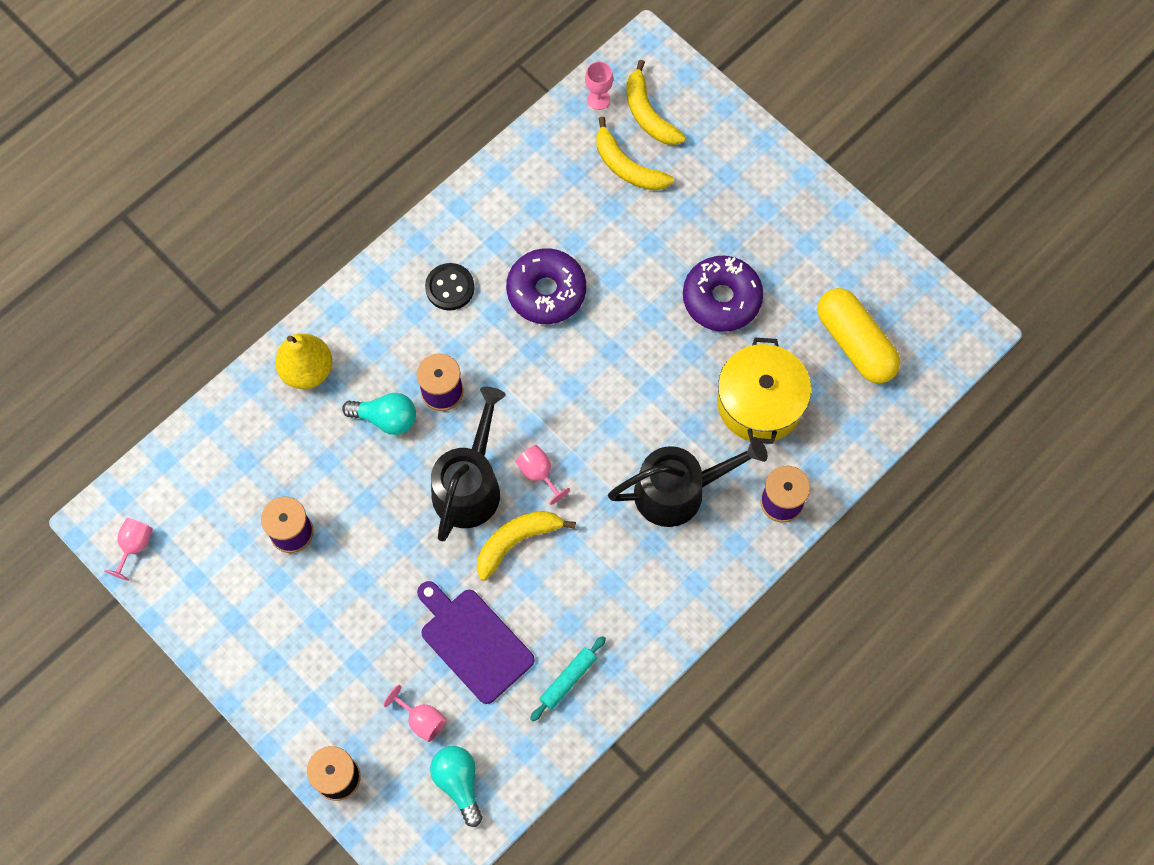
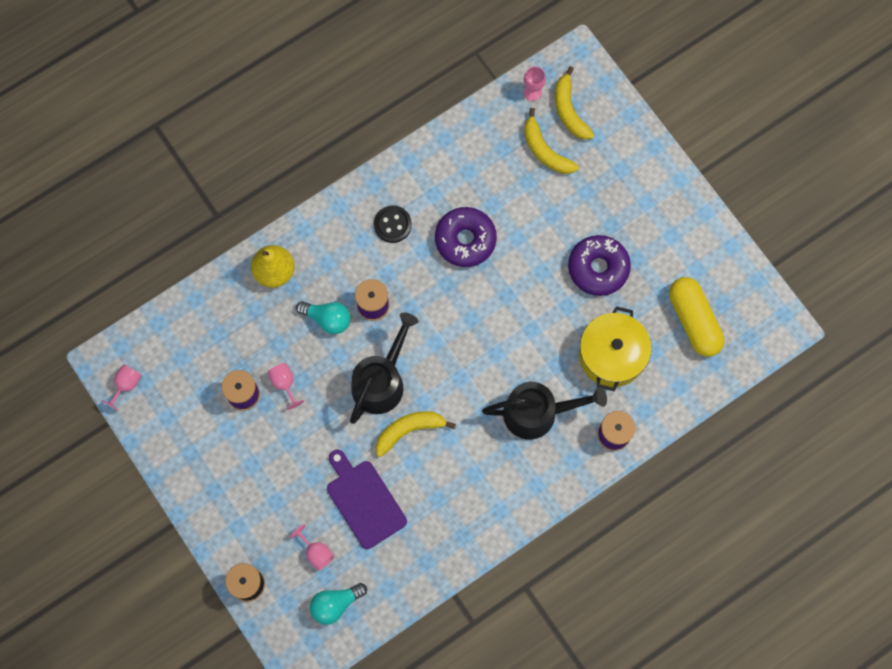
camera: 10 degrees right, 5 degrees up
(459, 783) = (335, 604): turquoise light bulb -> turquoise light bulb turned 105 degrees counterclockwise
(538, 473) = (434, 381): pink goblet -> pink goblet (284, 383)
(568, 680) = (429, 542): turquoise rolling pin -> none

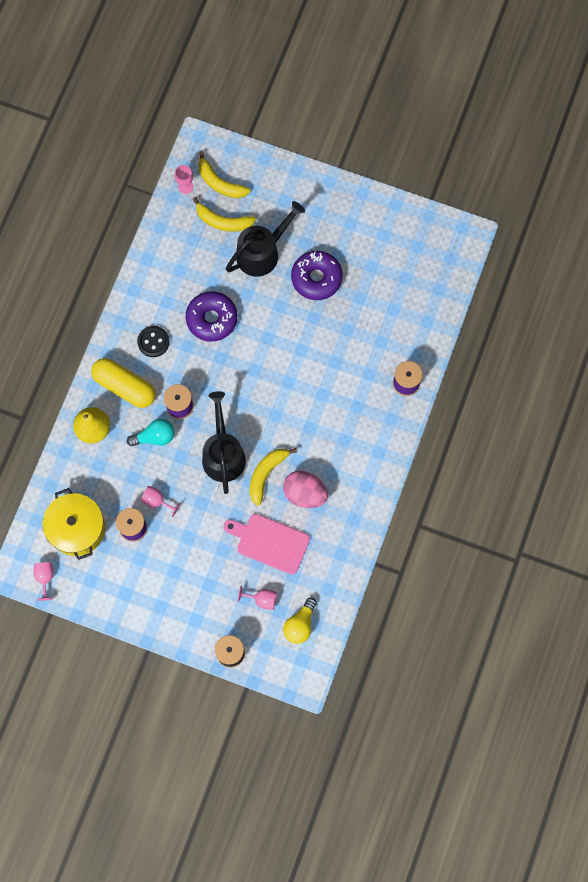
camera: 35 degrees left, 0 degrees up
(335, 604) = (300, 624): turquoise light bulb -> yellow light bulb
(364, 501) = (269, 542): purple cutting board -> pink cutting board
(433, 476) = (305, 493): none -> pink egg
(537, 413) = (344, 403): black watering can -> black watering can (262, 252)
(612, 355) = (367, 331): yellow pot -> yellow pot (77, 528)
(693, 321) = (405, 271): yellow capsule -> yellow capsule (124, 387)

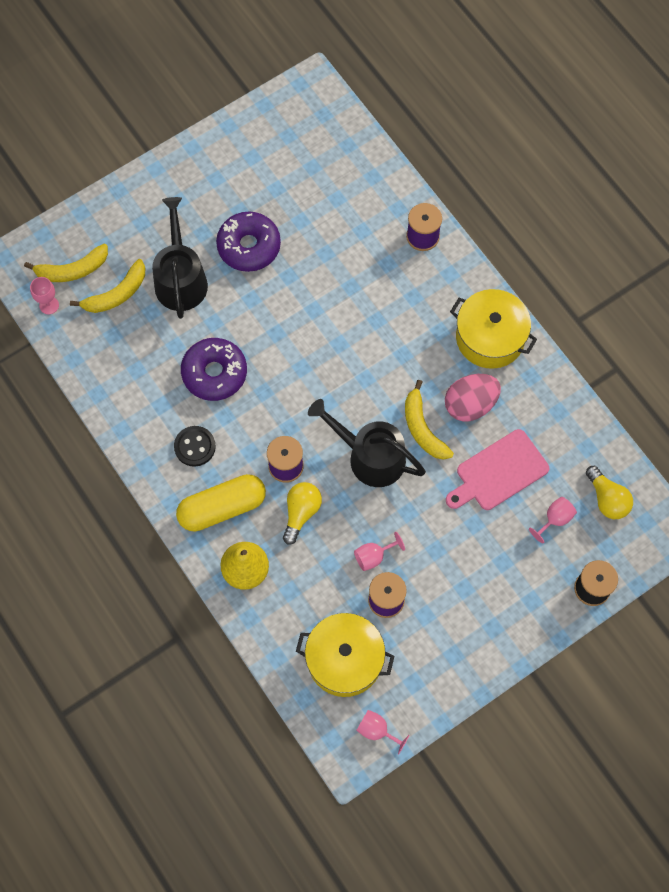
camera: 55 degrees left, 5 degrees down
(155, 437) = (301, 513): turquoise light bulb -> yellow light bulb
(363, 475) = (490, 337): none -> yellow pot

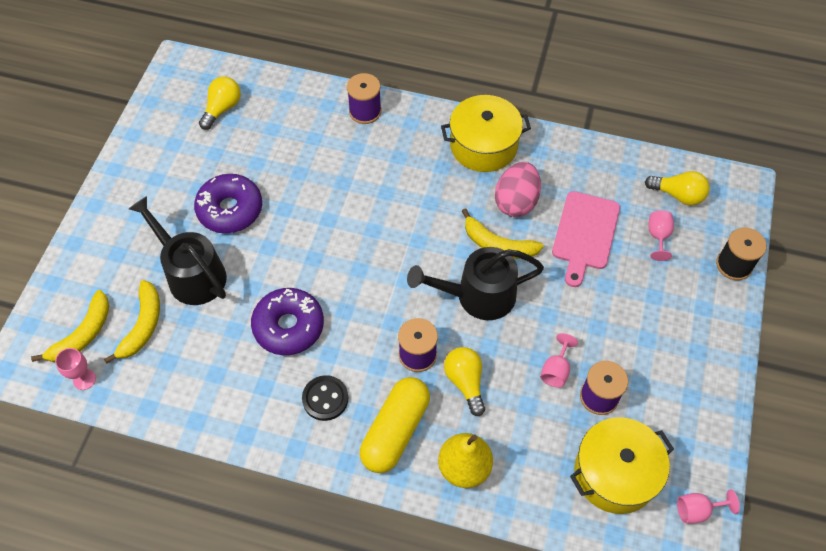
camera: 40 degrees left, 10 degrees down
(313, 152) = (222, 109): none -> yellow light bulb

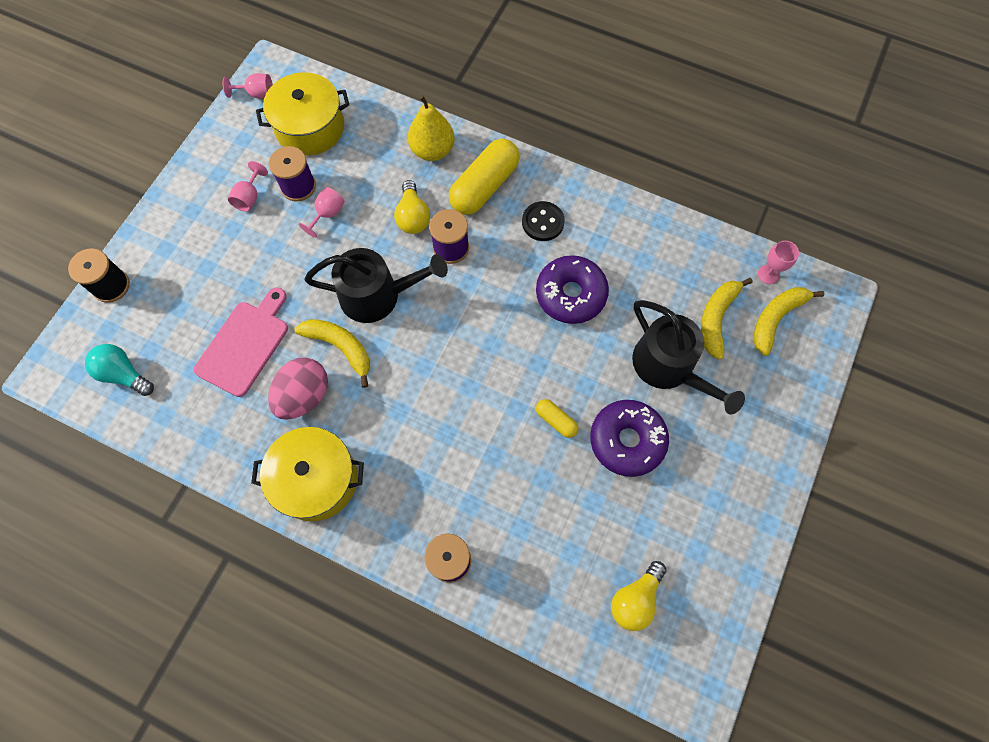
camera: 170 degrees left, 10 degrees up
(293, 215) = (556, 420): none -> yellow capsule
(658, 236) = (170, 329): pink goblet -> pink goblet (249, 197)
(678, 195) = (124, 374): yellow light bulb -> turquoise light bulb

